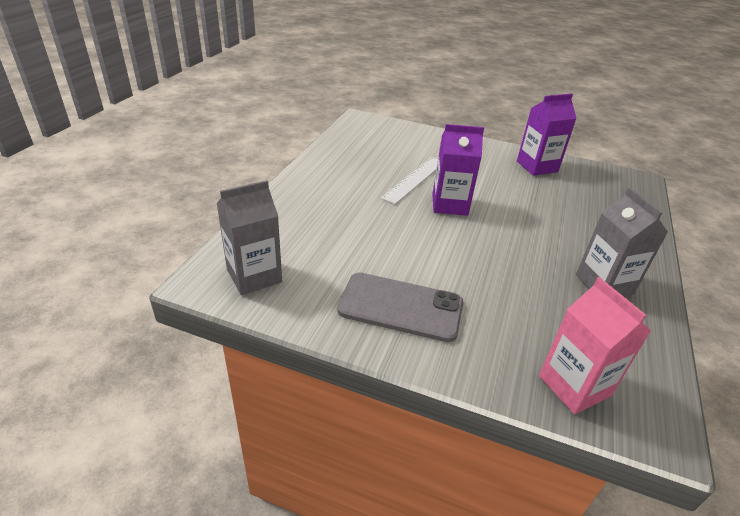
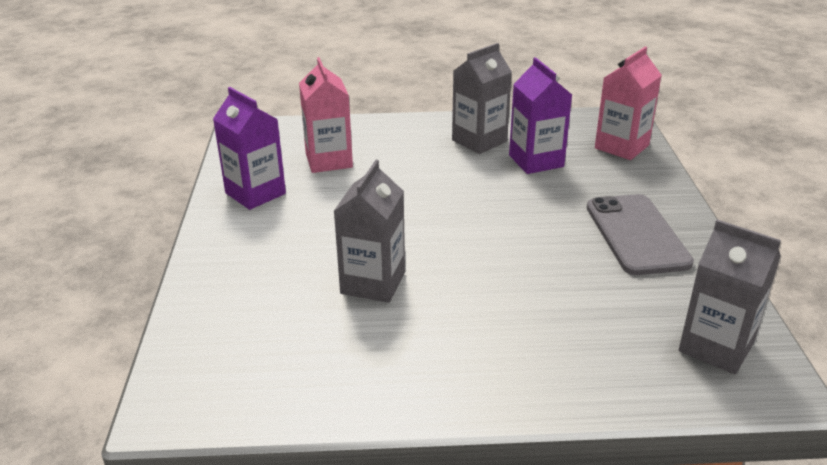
camera: 110 degrees left, 5 degrees down
(414, 179) = (373, 283): white ruler -> grey carton
(449, 204) = (416, 241): purple carton -> purple carton (536, 161)
(579, 201) = (329, 160): none -> pink carton

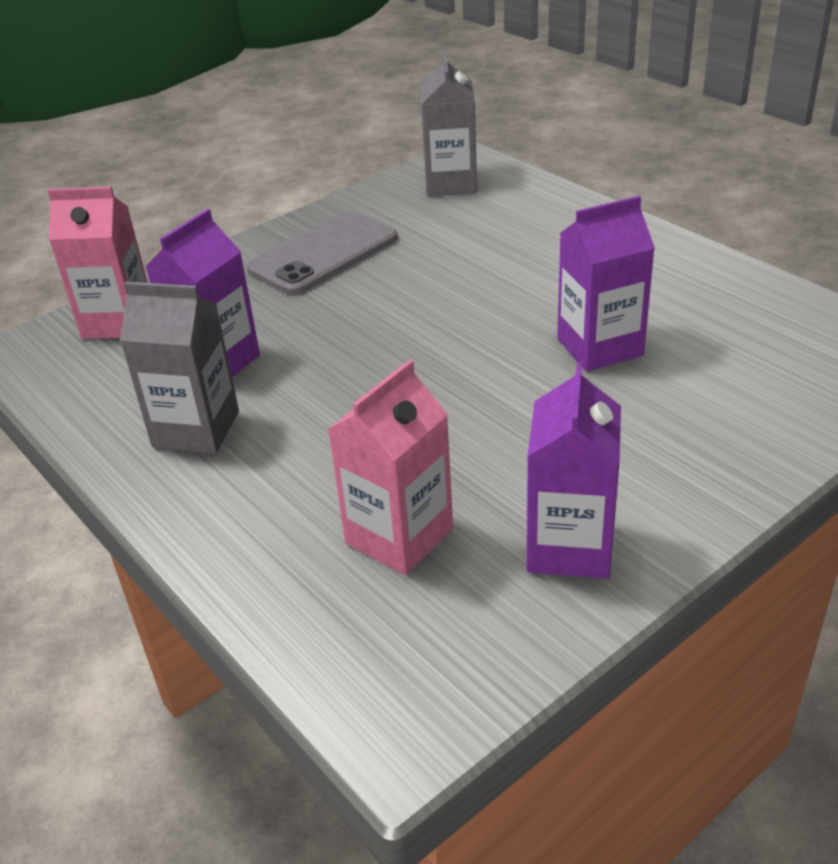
camera: 125 degrees left, 5 degrees up
(373, 283) = (599, 347): grey carton -> purple carton

